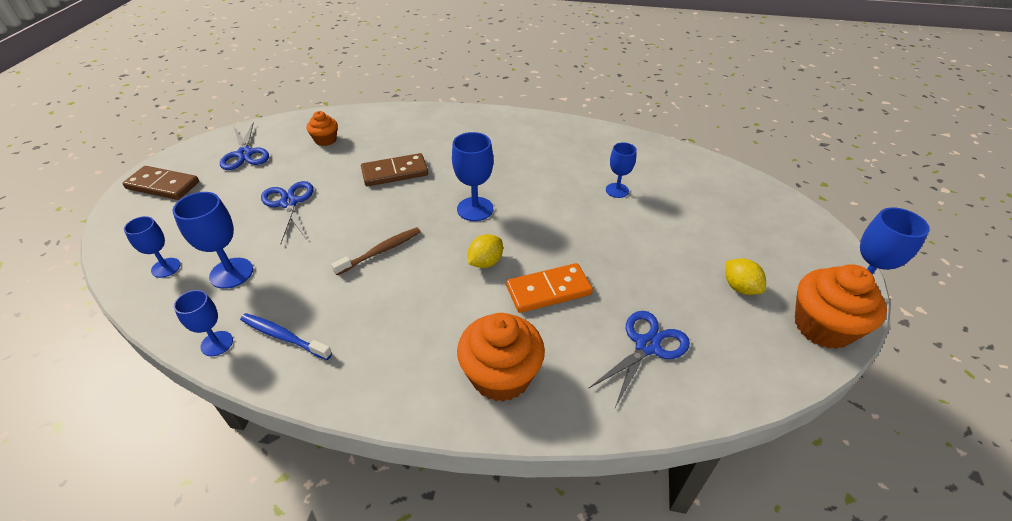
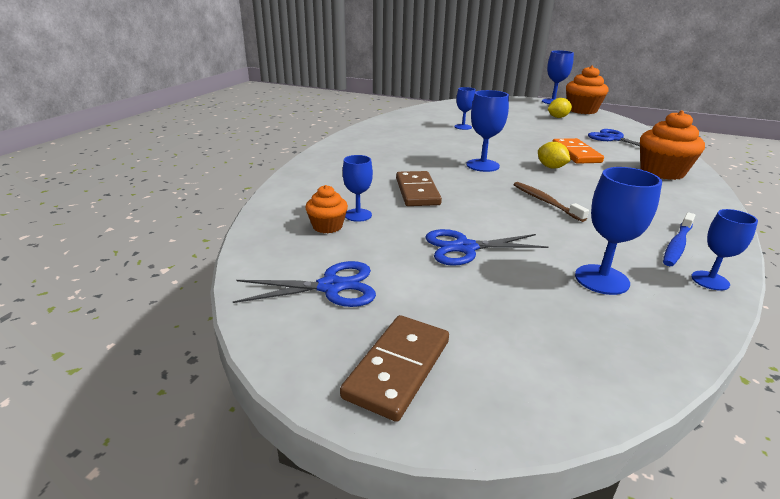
camera: 80 degrees left, 15 degrees down
(166, 267) = (609, 333): blue goblet -> blue goblet (358, 215)

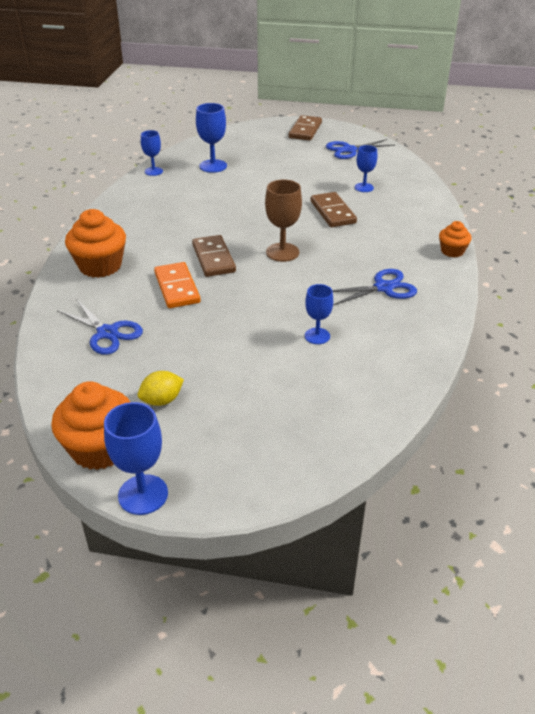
camera: 170 degrees right, 10 degrees up
(327, 226) = (377, 178): orange cupcake -> orange cupcake (452, 251)
(465, 248) = (287, 174): blue scissors -> blue scissors (384, 288)
(482, 165) = (282, 252): blue goblet -> brown goblet
(545, 202) = (230, 214): brown toothbrush -> none
(551, 167) = (213, 258): yellow lemon -> brown domino
(677, 245) = (154, 189): blue toothbrush -> none

